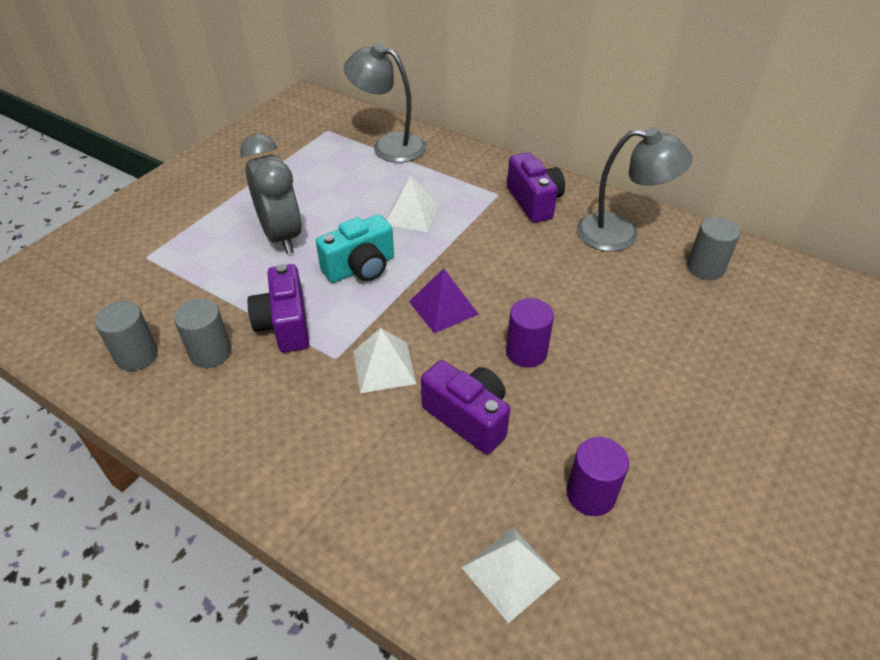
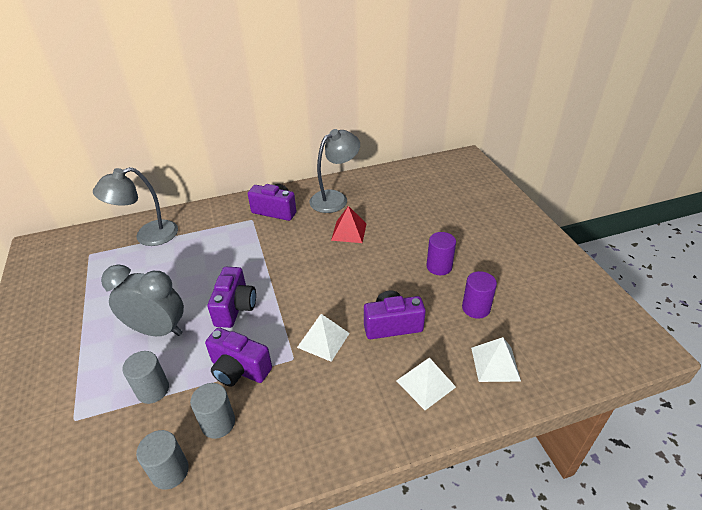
camera: 50 degrees left, 5 degrees down
(360, 268) = (235, 307): turquoise camera -> purple camera
(412, 214) = (221, 261): white pyramid -> white pyramid (426, 383)
(443, 307) = (308, 290): purple pyramid -> none
(526, 352) = (373, 278): purple cylinder -> purple cylinder (439, 266)
(578, 282) = (349, 231): none -> red pyramid
(705, 268) = (386, 188): grey cylinder -> grey cylinder (153, 390)

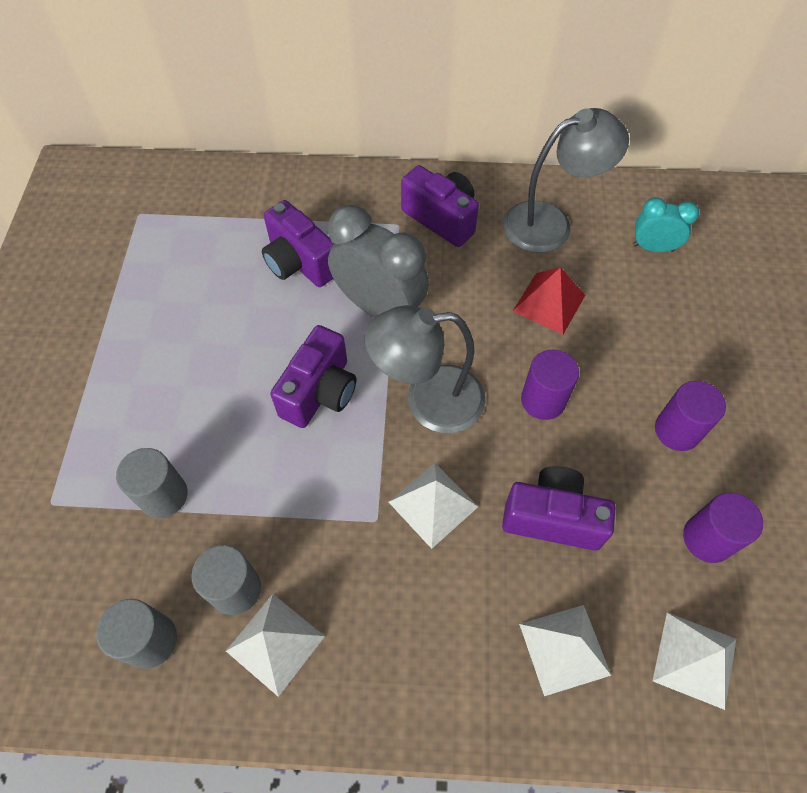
camera: 20 degrees right, 20 degrees up
(148, 236) = (230, 206): grey lamp -> grey lamp (428, 400)
(158, 330) = (198, 392): grey clock -> grey clock (379, 308)
(239, 369) = (291, 508): purple camera -> purple camera (300, 263)
(254, 442) = (275, 643): none -> white pyramid
(364, 274) = (543, 400): none -> purple cylinder
(392, 195) = (653, 248): none -> turquoise clock

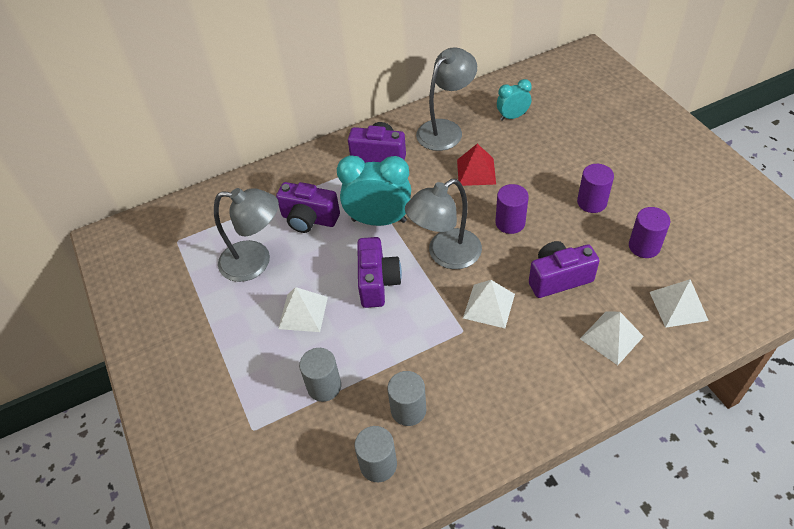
camera: 25 degrees left, 10 degrees down
(202, 286) = (255, 262): none -> grey lamp
(275, 643) = (453, 423): white pyramid -> white pyramid (303, 312)
(379, 308) = (379, 220): grey clock -> turquoise clock

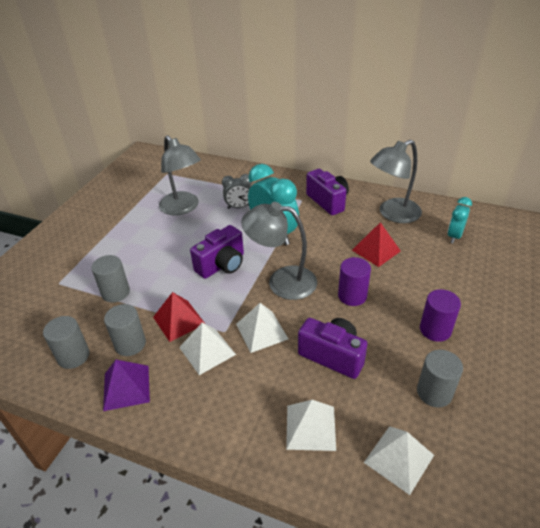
camera: 45 degrees right, 10 degrees down
(303, 312) = (164, 249): white pyramid -> white pyramid (207, 350)
(309, 219) = (239, 207): purple camera -> grey clock
(416, 356) = (179, 320): none -> red pyramid
(445, 129) = (392, 214): grey lamp -> grey lamp turned 150 degrees clockwise
(459, 440) = (126, 387): none -> purple pyramid
(512, 117) = (454, 236): turquoise clock -> turquoise clock turned 90 degrees counterclockwise
(644, 246) = (434, 392): purple cylinder -> grey cylinder

